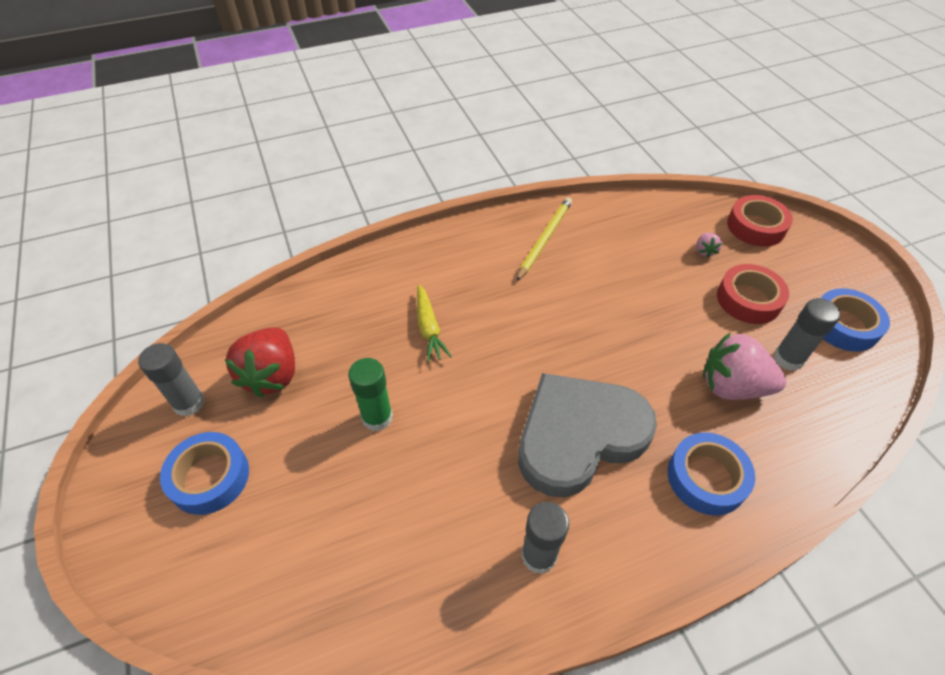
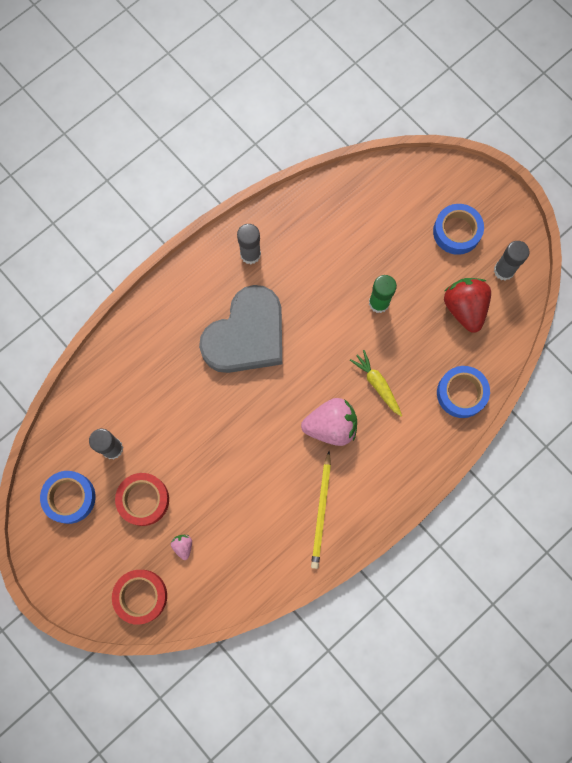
camera: 160 degrees right, 25 degrees up
(706, 478) = (162, 333): blue tape -> blue tape (461, 393)
(732, 386) = (151, 409): pink strawberry -> pink strawberry (331, 426)

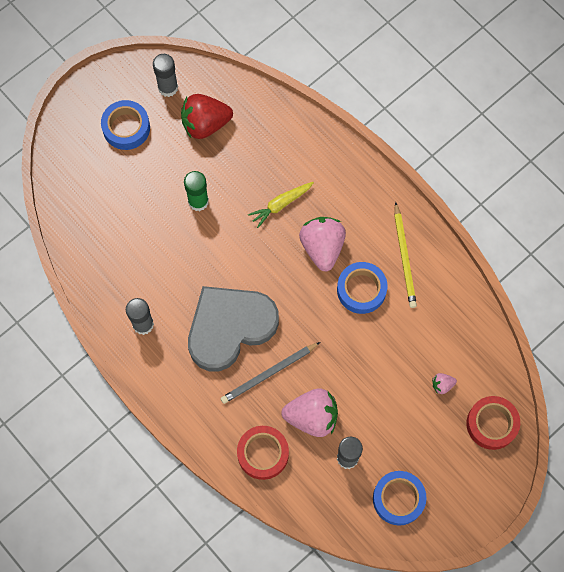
camera: 90 degrees left, 5 degrees down
(143, 500) = (398, 425): red tape -> red tape (263, 454)
(154, 414) = (312, 417): none -> pink strawberry
(199, 373) = (269, 373): none -> grey pencil
(246, 335) = (229, 327): grey heart -> grey heart turned 75 degrees counterclockwise
(321, 511) = (404, 257): yellow pencil -> yellow pencil turned 75 degrees clockwise
(461, 393) = (289, 130): blue tape -> blue tape (361, 290)

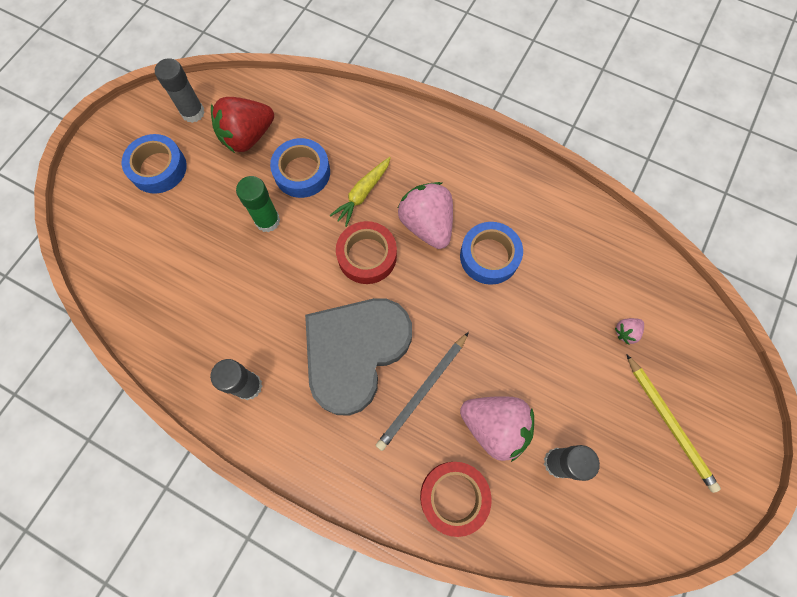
camera: 20 degrees left, 0 degrees up
(312, 417) = (494, 426): pink strawberry -> pink strawberry turned 45 degrees clockwise
(398, 499) = (640, 492): blue tape -> blue tape (302, 172)
(404, 257) = (520, 205): yellow pencil -> yellow pencil (669, 423)
(491, 424) = (701, 357): red tape -> red tape (367, 256)

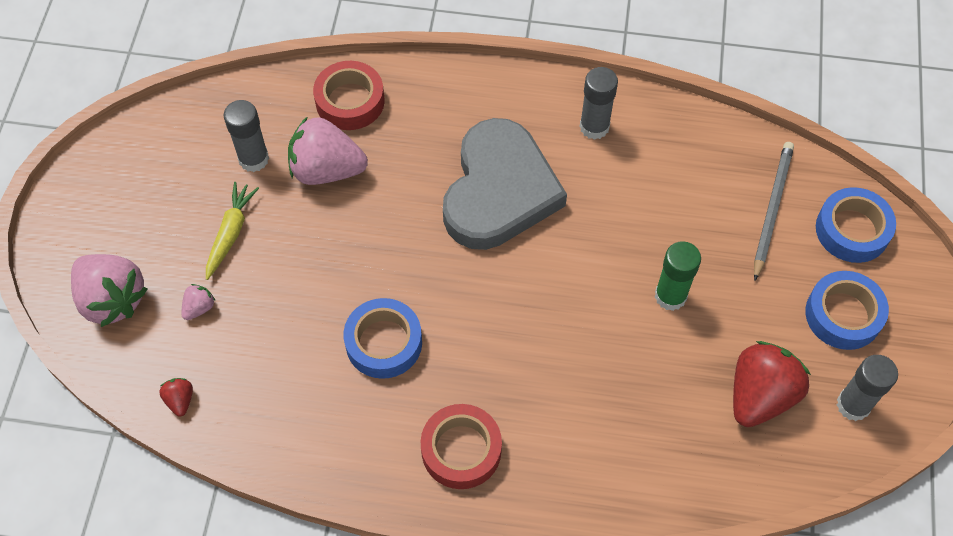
camera: 160 degrees right, 10 degrees down
(302, 172) = (662, 371): blue tape -> blue tape (852, 230)
(363, 194) = (571, 369): yellow carrot -> yellow carrot (230, 233)
(367, 256) = (531, 294): red tape -> red tape (461, 450)
(423, 391) = (412, 178): grey pencil -> grey pencil (771, 210)
(427, 224) = (474, 356): pink strawberry -> pink strawberry (112, 299)
(649, 263) = (180, 400): none -> red strawberry
(669, 423) = (140, 230): yellow pencil -> none

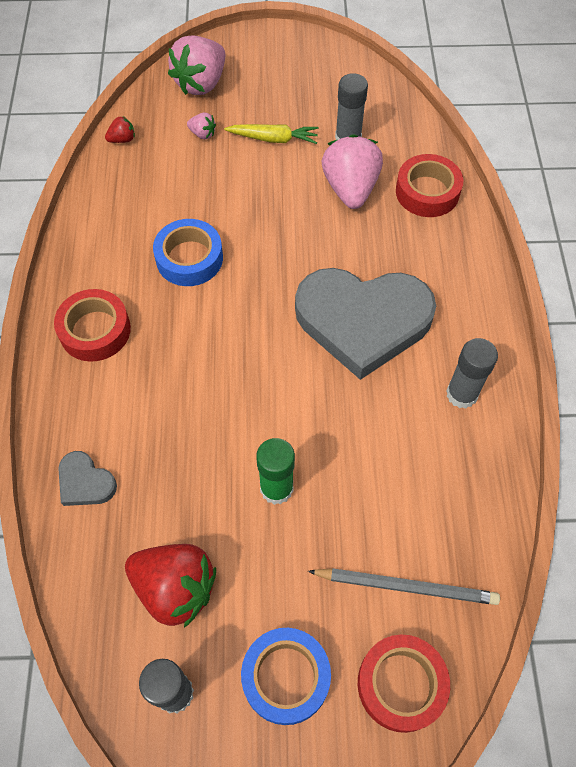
camera: 80 degrees right, 0 degrees up
(644, 470) = (85, 482): none -> grey heart
(852, 230) = (401, 684): blue tape -> red tape

